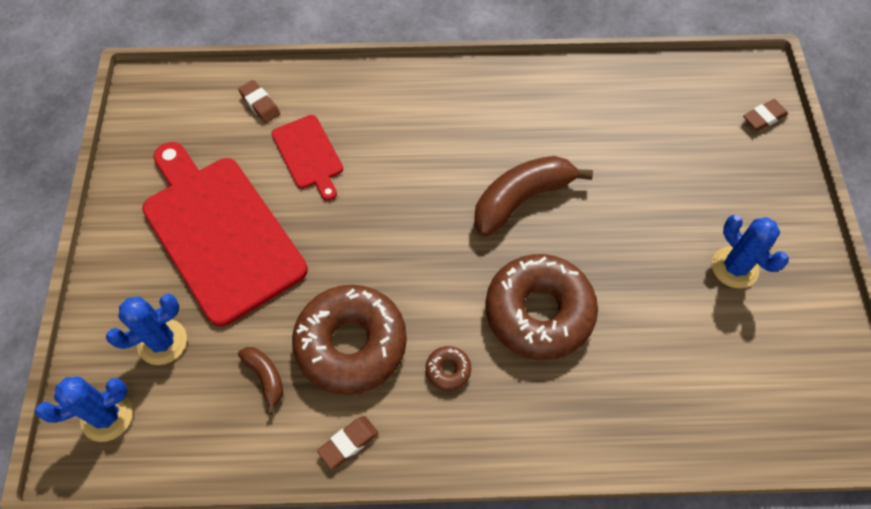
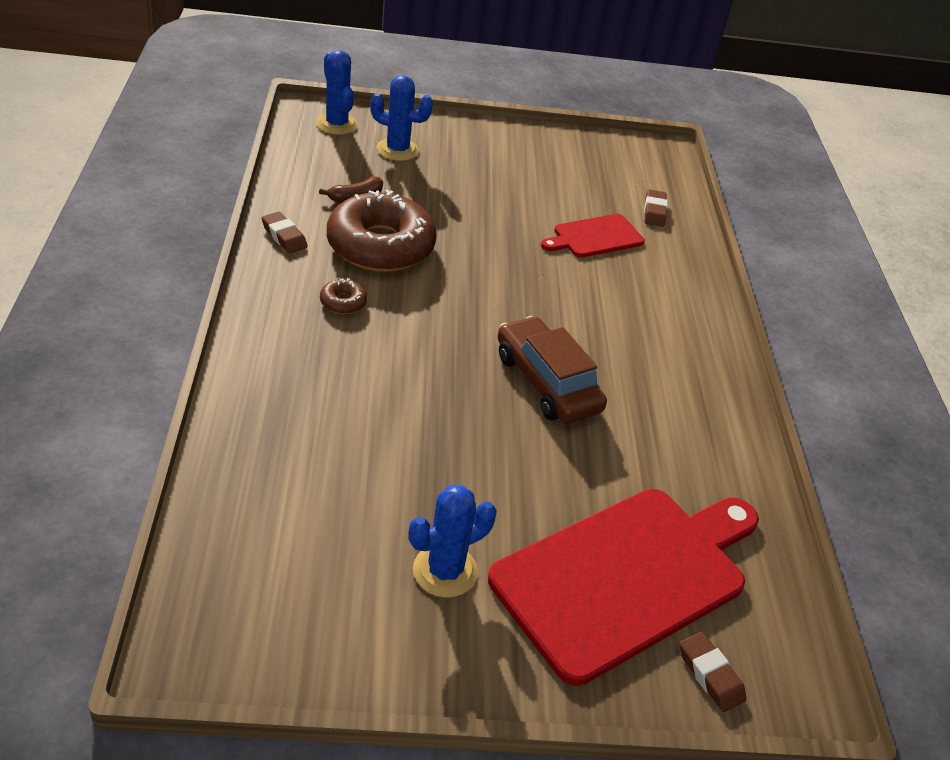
camera: 85 degrees right, 20 degrees down
(162, 342) = (397, 150): blue cactus -> blue cactus turned 45 degrees counterclockwise
(220, 233) = (503, 182): red cutting board -> red cutting board (626, 577)
(260, 104) = (654, 212): brown eraser -> brown eraser turned 45 degrees counterclockwise
(521, 199) = (547, 382): brown banana -> brown car
(539, 312) = (399, 375): brown donut -> none

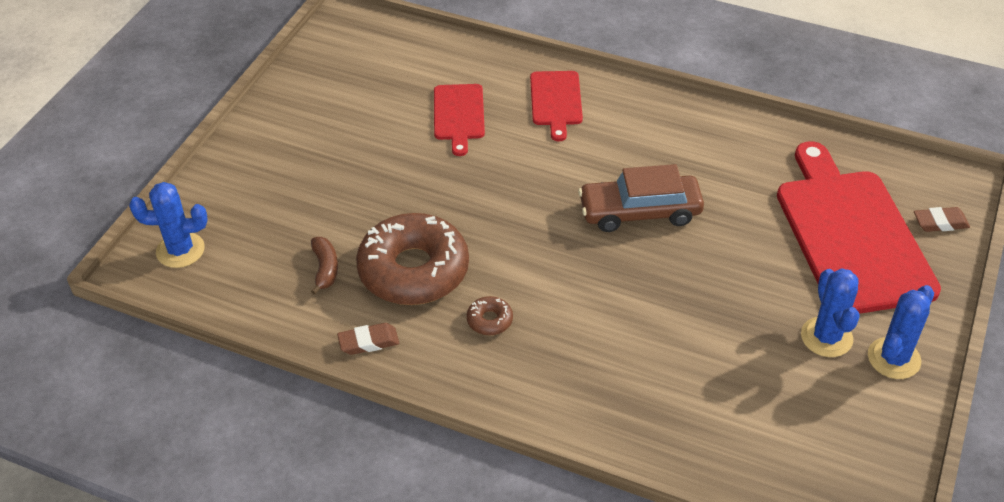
camera: 60 degrees left, 5 degrees up
(397, 150) = (254, 213): blue cactus -> blue cactus (893, 358)
(654, 212) = (437, 63): brown eraser -> none
(664, 296) = (556, 101): none -> red cutting board

